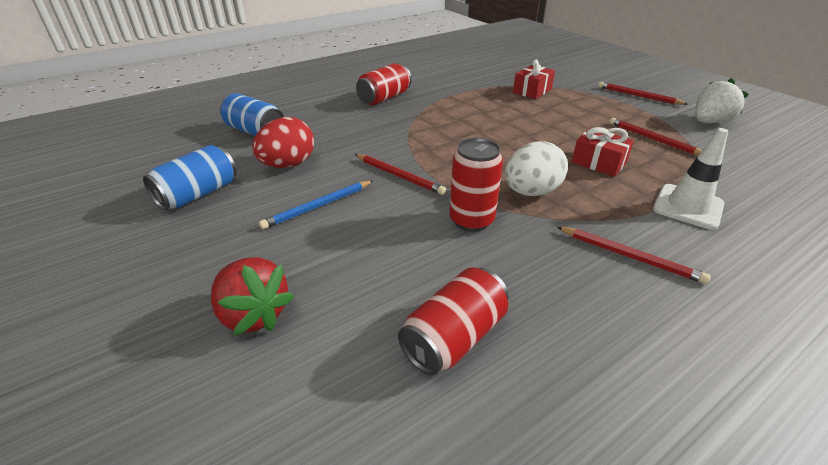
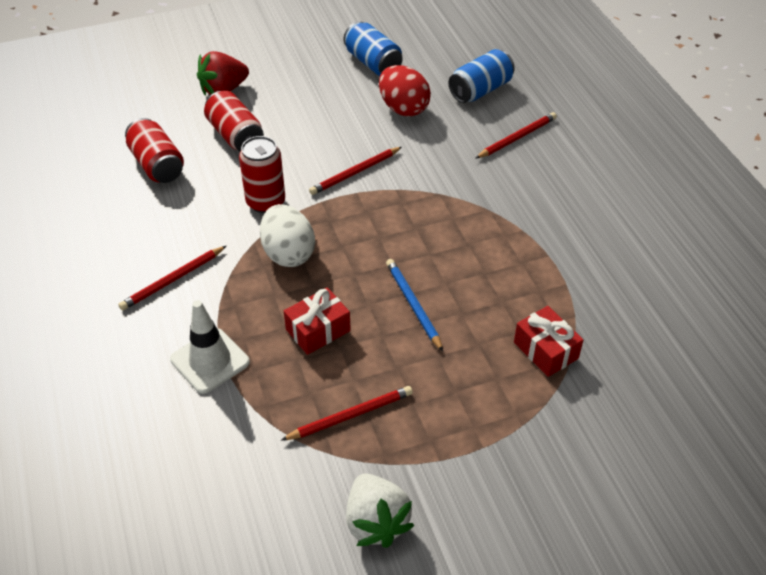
camera: 105 degrees right, 10 degrees up
(318, 206) = (327, 121): blue pencil -> blue pencil (413, 305)
(384, 98) = (551, 191): red can -> red can (235, 135)
(638, 96) = (496, 484): red pencil -> red pencil (517, 138)

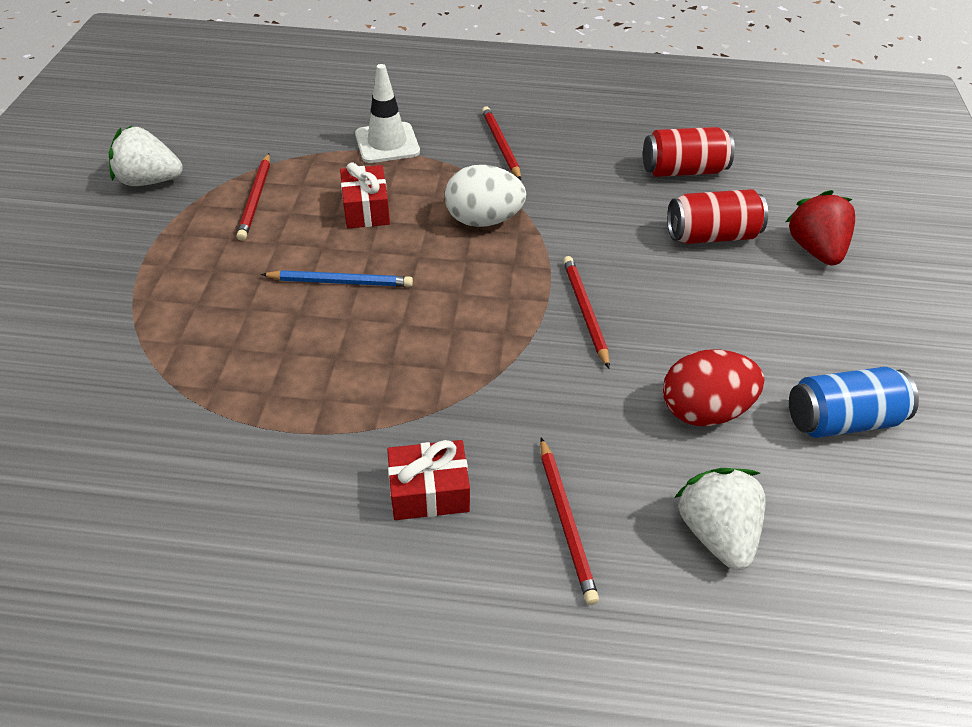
camera: 115 degrees right, 0 degrees up
(266, 202) = (575, 227): red can -> none
(480, 90) = (716, 532): blue can -> white strawberry
(546, 350) = (189, 357): red gift -> red gift (429, 492)

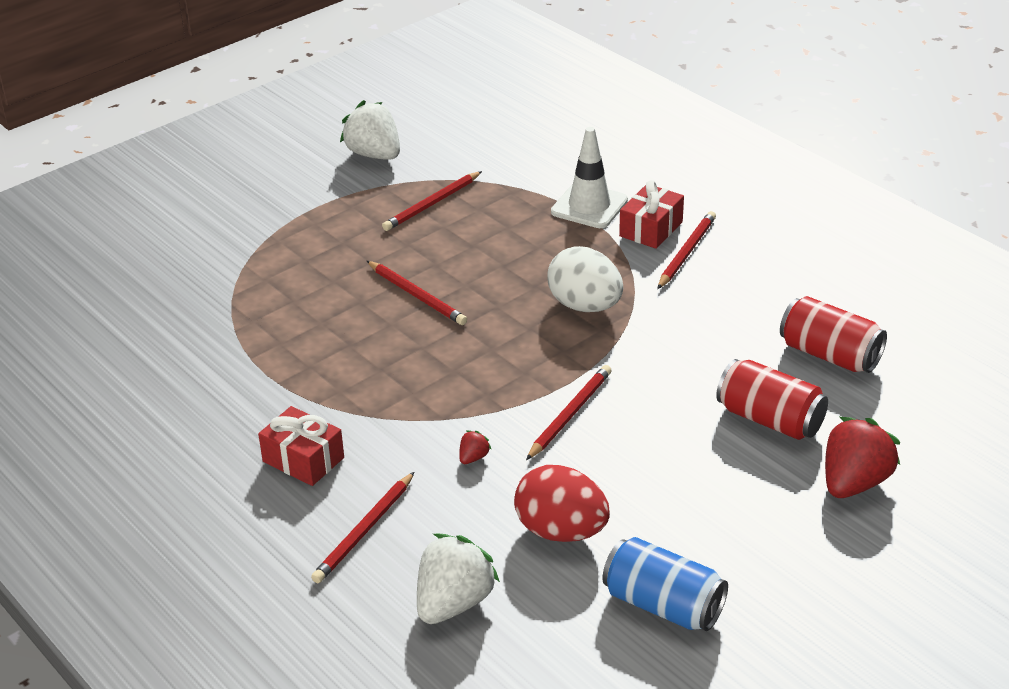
camera: 45 degrees right, 10 degrees down
(341, 282) = (417, 295): blue pencil -> red pencil
(366, 209) = (503, 252): red gift -> red gift (651, 229)
(564, 393) = (473, 457): none -> red strawberry

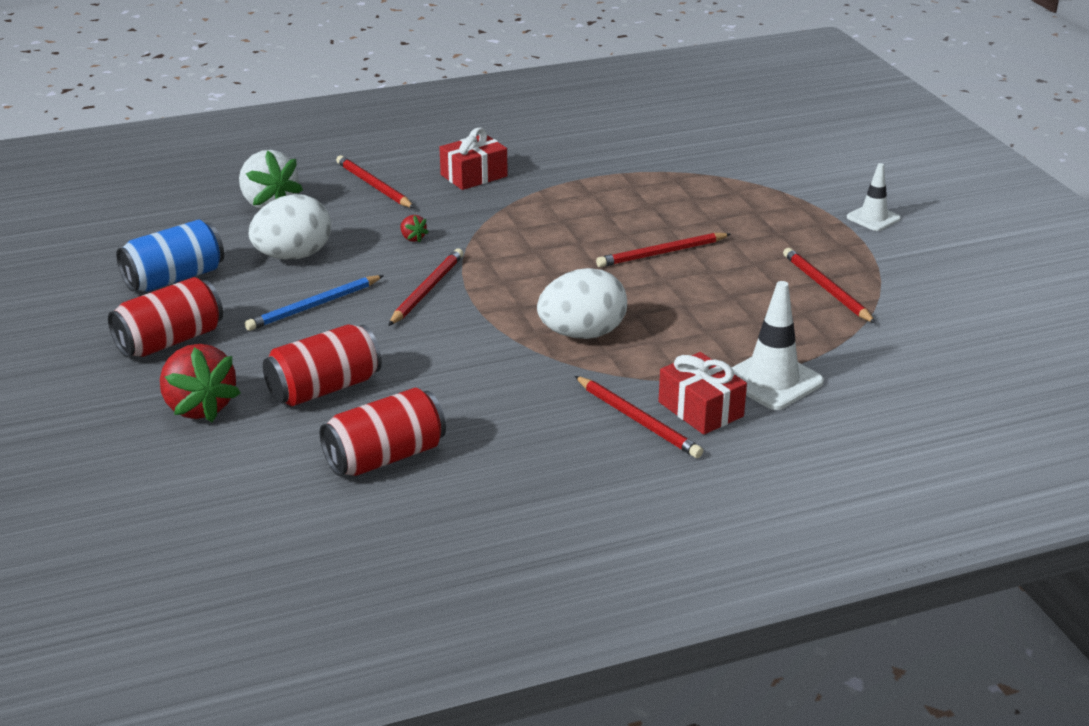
camera: 110 degrees right, 5 degrees down
(288, 199) = (873, 218): none -> white traffic cone
(374, 154) = (948, 274): white strawberry -> none
(561, 531) = (293, 256): red egg -> white egg
(569, 414) = (427, 290): red pencil -> red pencil turned 120 degrees counterclockwise
(647, 477) = (314, 306): none -> blue pencil
(774, 551) = (170, 341): none -> red can

